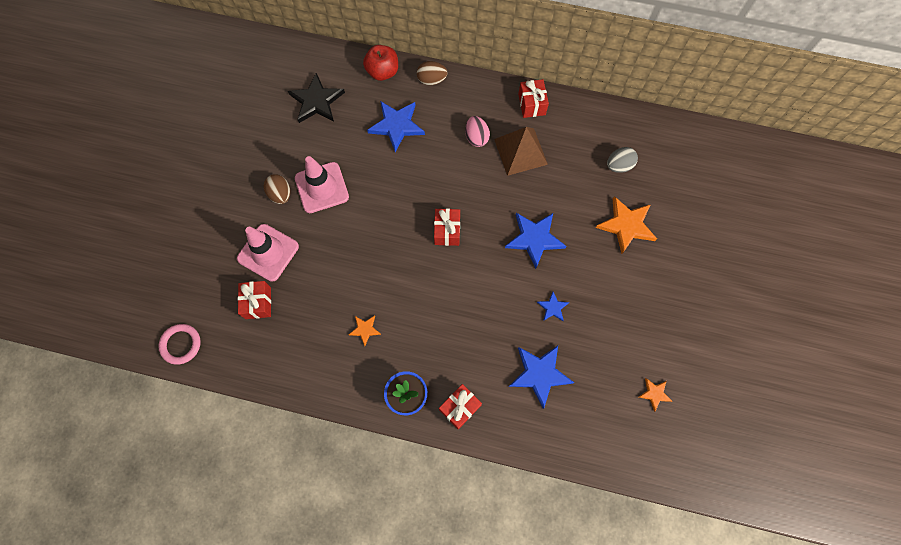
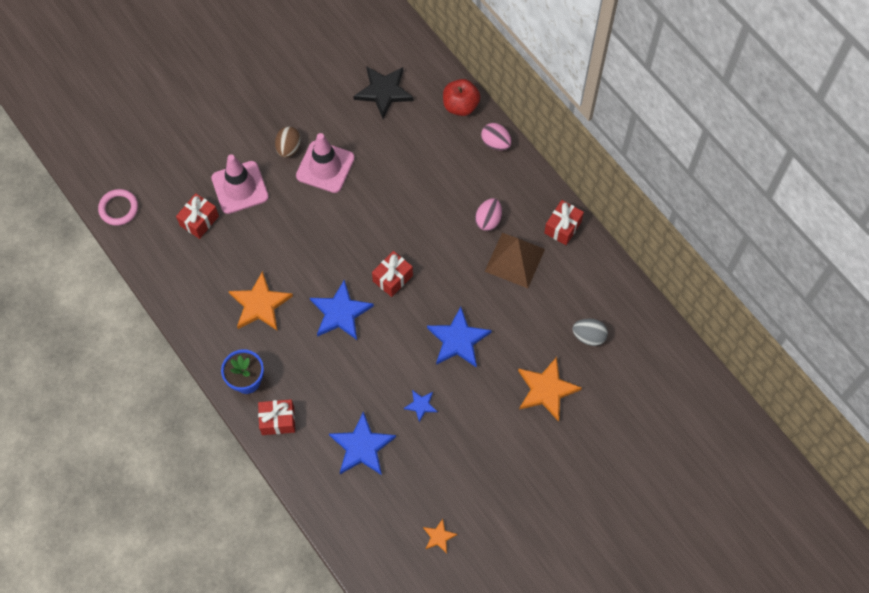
camera: 40 degrees right, 5 degrees down
(365, 329) = (260, 304): orange star -> orange star, size x1.96
(396, 125) = (431, 160): blue star -> blue star (340, 312)
(432, 80) = (495, 143): brown egg -> pink egg

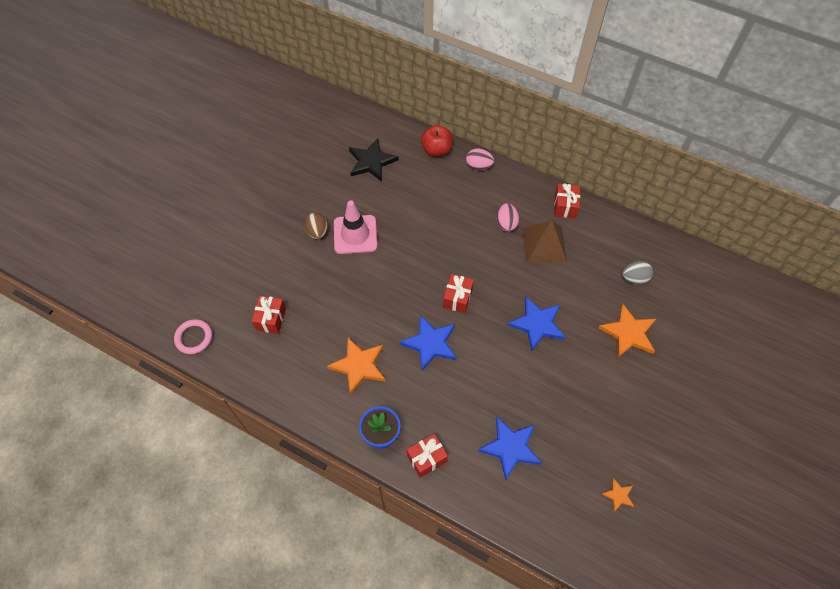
camera: 25 degrees left, 5 degrees down
(240, 187) = (292, 278): pink traffic cone -> none
(421, 405) = (538, 390): blue star -> none

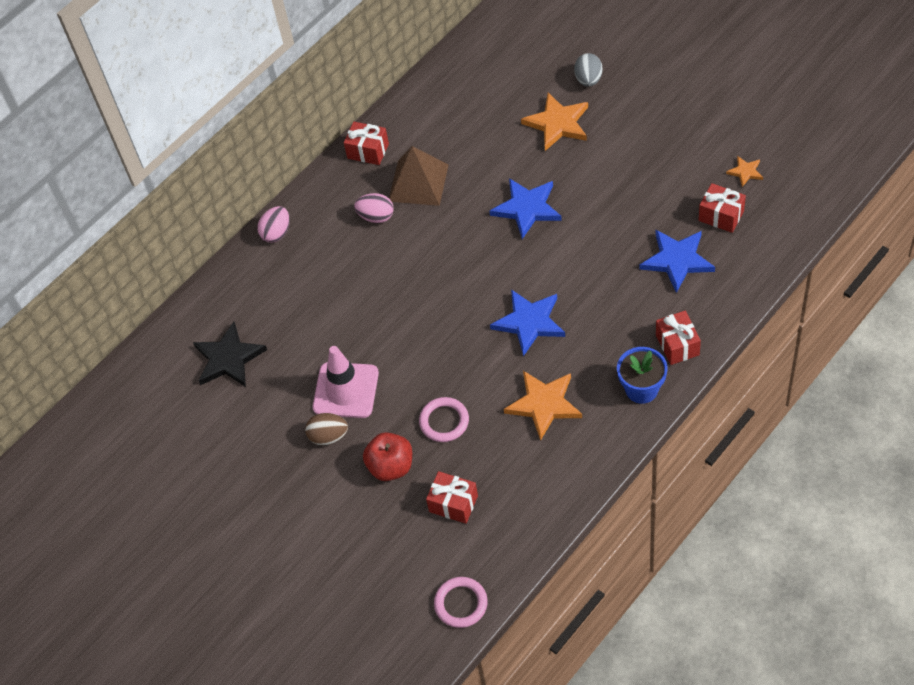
camera: 70 degrees left, 5 degrees down
(337, 301) = (444, 421): none -> pink ring
(436, 150) = (233, 277): red apple -> red apple (391, 466)
(457, 298) = (472, 285): red gift -> red gift (721, 216)
(634, 278) = (487, 103): grey egg -> grey egg (588, 79)

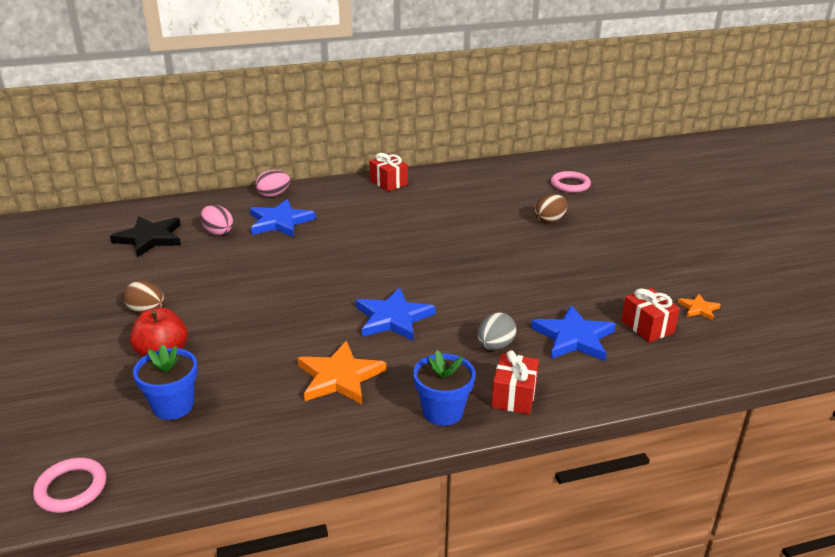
camera: 25 degrees right, 25 degrees down
(346, 390) = (199, 291): pink traffic cone -> none
(376, 217) = (351, 213): pink egg -> pink egg (218, 232)
(418, 182) = (404, 209): brown pyramid -> none
(444, 421) = (243, 346): pink ring -> pink ring (570, 185)
(453, 504) = (173, 406): red gift -> blue flower pot
(527, 208) = (472, 253): blue star -> blue star (280, 222)
(557, 124) = (550, 220): orange star -> brown egg
(588, 79) = (601, 208): grey egg -> grey egg (495, 346)

